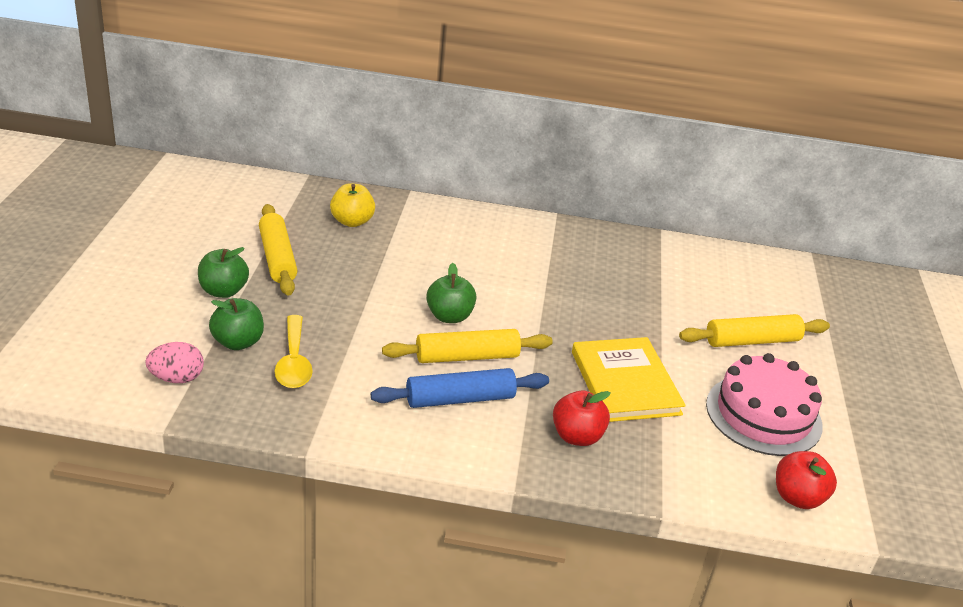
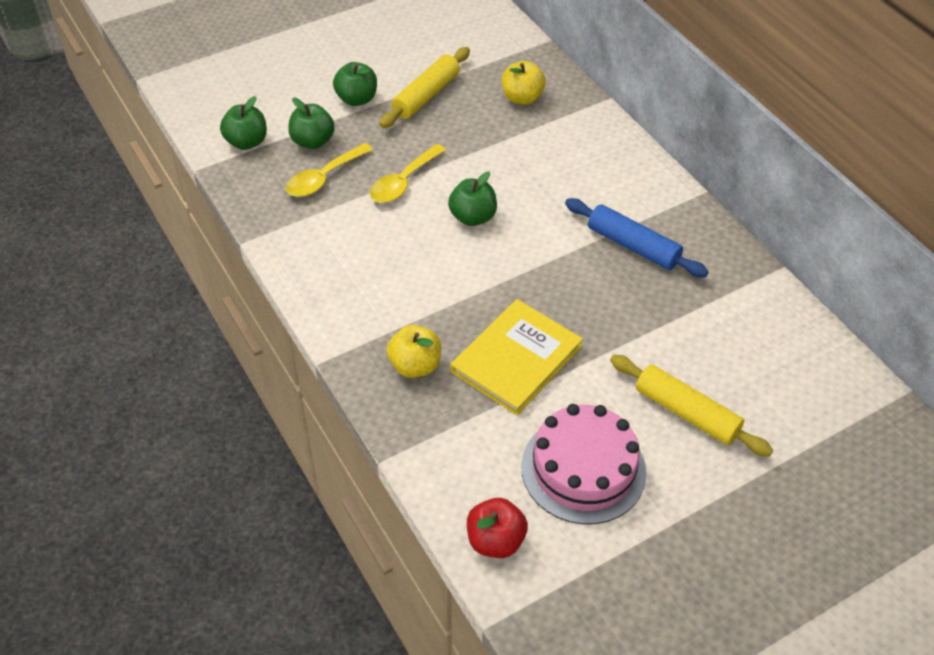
camera: 55 degrees right, 15 degrees up
(177, 378) = (246, 142): pink egg -> green apple
(361, 325) = (403, 182): none -> yellow spoon
(460, 399) = (382, 279): blue rolling pin -> blue rolling pin (633, 246)
(467, 357) = (436, 254): yellow rolling pin -> none
(577, 436) = (415, 365): red apple -> yellow apple

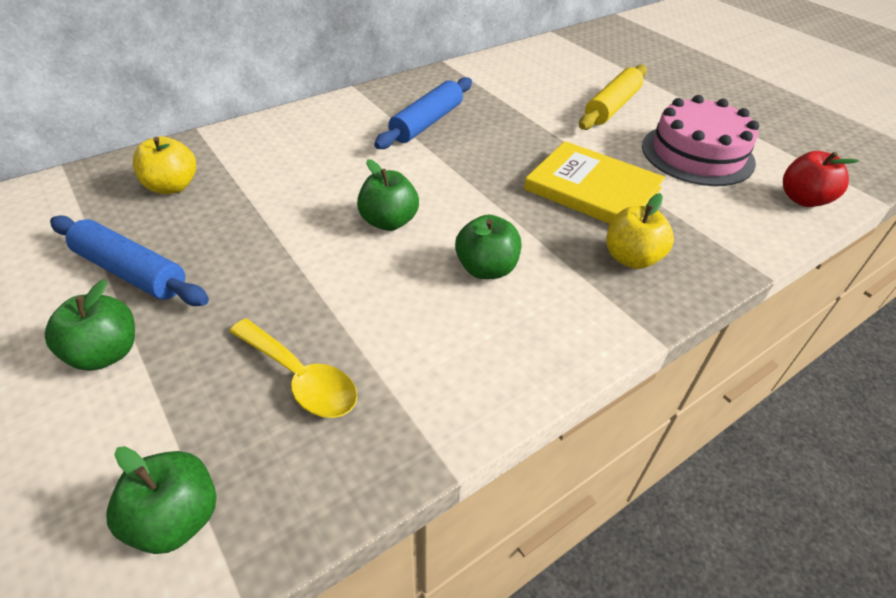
camera: 95 degrees left, 5 degrees down
(312, 141) = (203, 404): green apple -> green apple (486, 269)
(403, 182) = (319, 285): yellow spoon -> none
(426, 95) = (131, 271): yellow rolling pin -> blue rolling pin

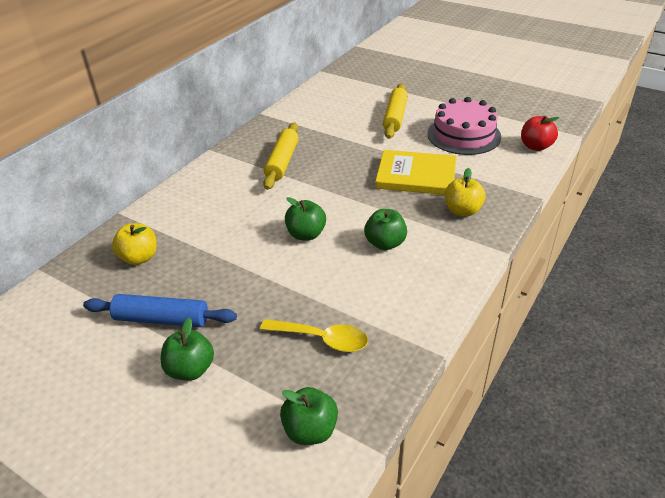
camera: 20 degrees left, 5 degrees down
(427, 123) = (282, 162): blue rolling pin -> yellow rolling pin

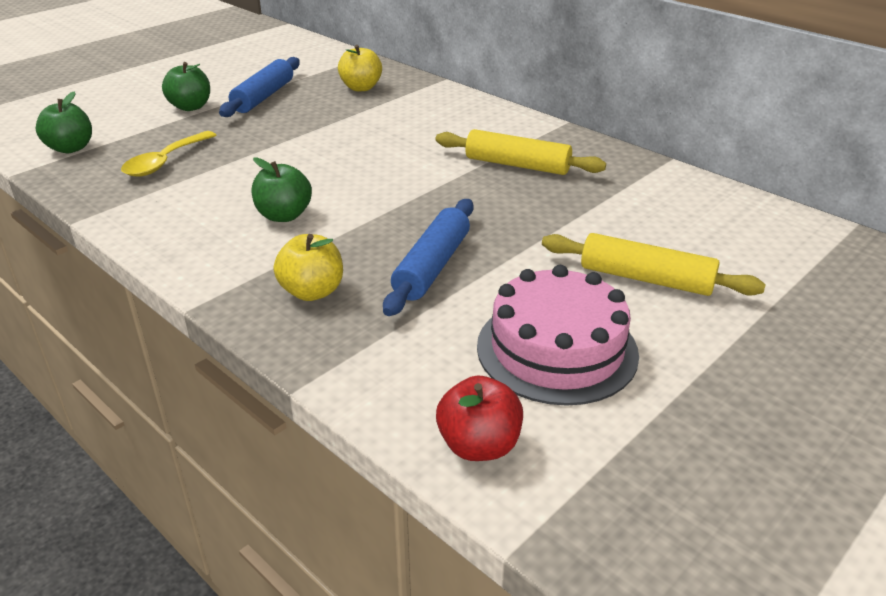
camera: 100 degrees right, 5 degrees down
(306, 234) = (340, 168): green apple -> none
(416, 176) = (432, 266): yellow book -> blue rolling pin

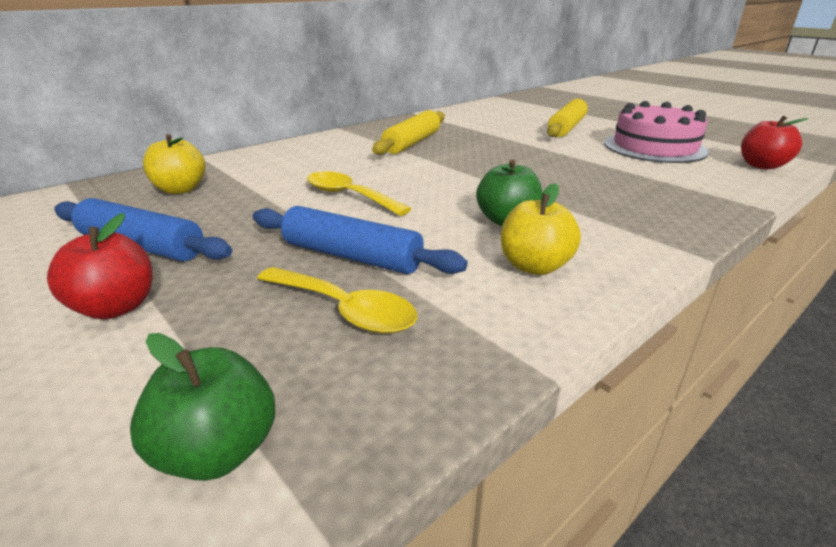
camera: 85 degrees left, 5 degrees down
(190, 107) = (116, 307): green apple -> red apple
(312, 291) = (639, 206): yellow apple -> yellow apple (534, 266)
(346, 147) = (349, 196): none -> yellow spoon
(432, 266) = (578, 170): blue rolling pin -> blue rolling pin (352, 256)

